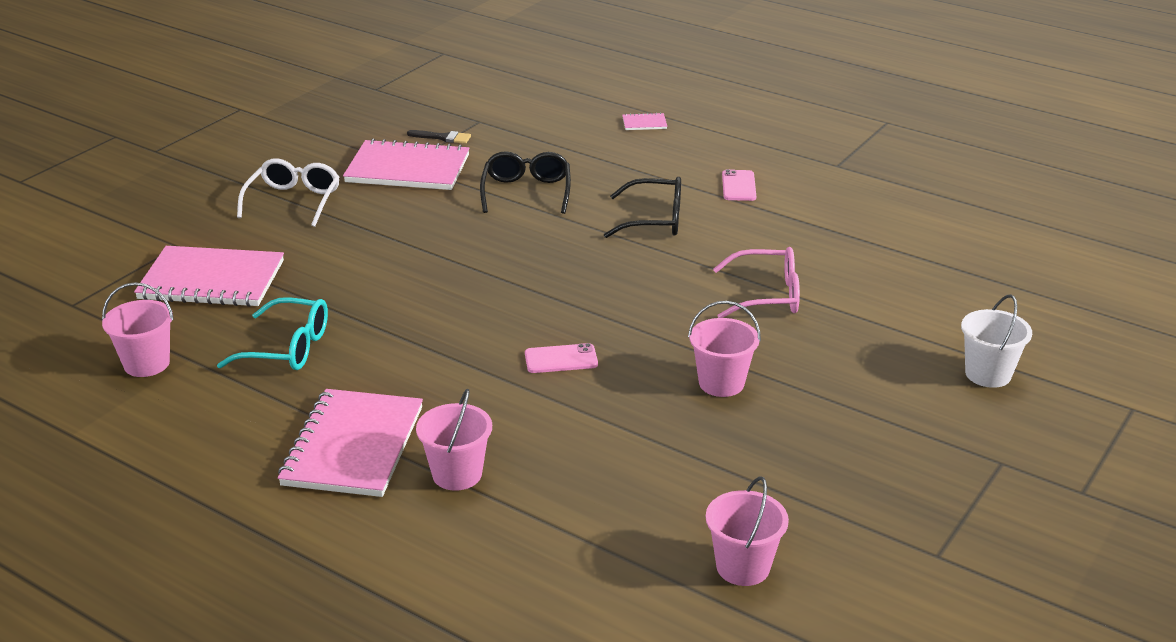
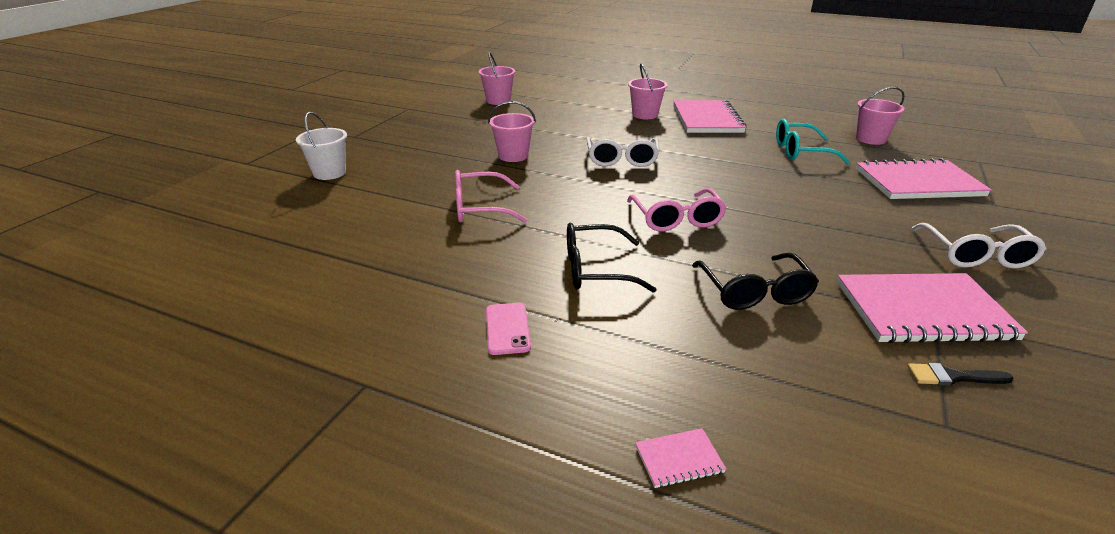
camera: 170 degrees right, 0 degrees up
(546, 261) = (676, 219): none -> pink glasses
(561, 359) = (621, 159): pink phone -> white glasses

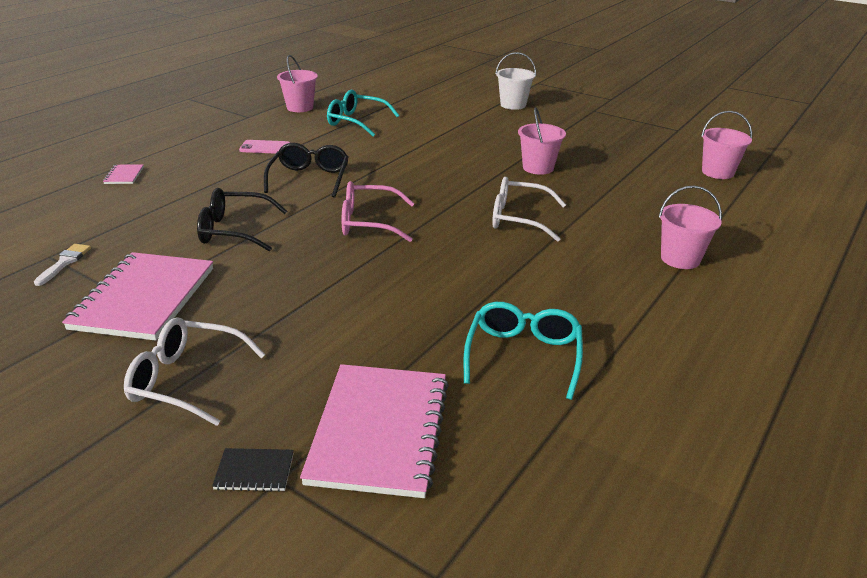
camera: 100 degrees right, 0 degrees up
(389, 267) = (356, 122): none -> turquoise glasses
(480, 208) = (428, 149): pink glasses -> none
(707, 119) = (667, 307): pink notebook -> none
(870, 139) = (573, 463): pink bucket -> pink bucket (300, 107)
(941, 403) = (64, 262): none -> white brush
(952, 377) = (75, 278): black brush -> none
(1001, 212) = (254, 471): none -> black notebook

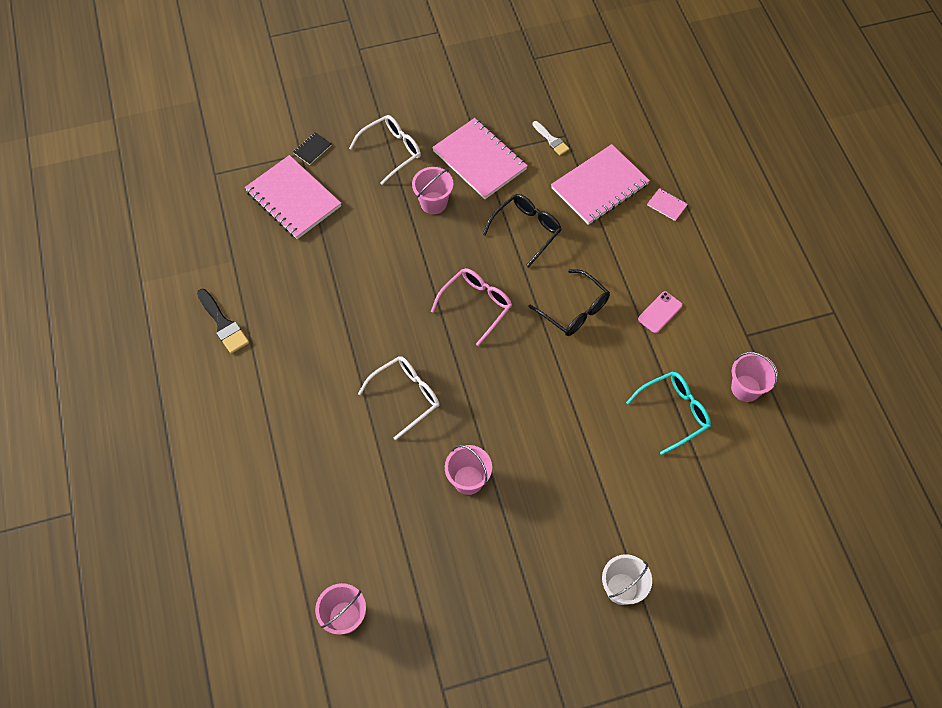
camera: 130 degrees right, 30 degrees up
(125, 212) = (600, 186): none -> pink notebook
(523, 356) = (283, 285): turquoise glasses -> none
(644, 374) = (223, 324): none -> black brush
(680, 259) = (278, 446): pink bucket -> pink bucket (433, 203)

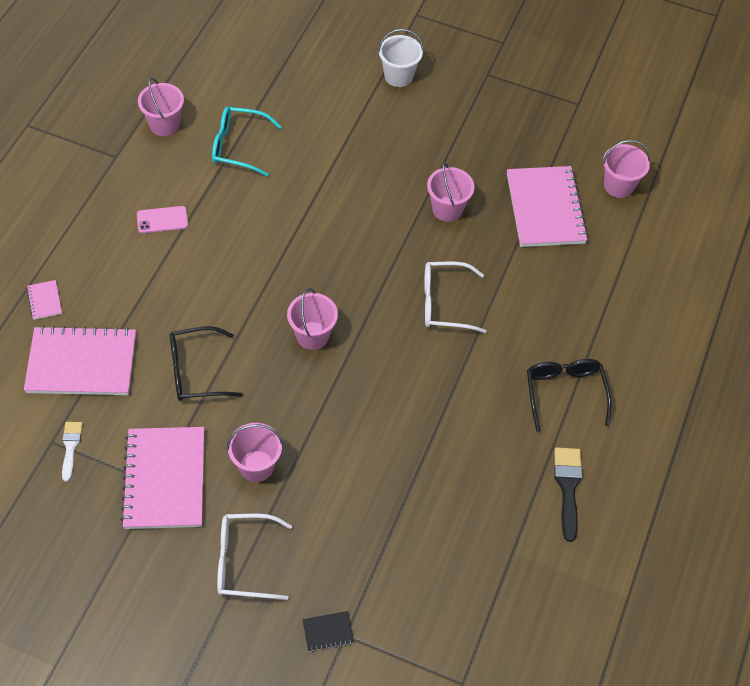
camera: 145 degrees left, 5 degrees down
(293, 199) = (397, 581): pink notebook -> pink notebook (545, 208)
(476, 305) = (312, 335): pink glasses -> pink bucket
(574, 310) = (231, 271): black glasses -> black glasses (565, 393)

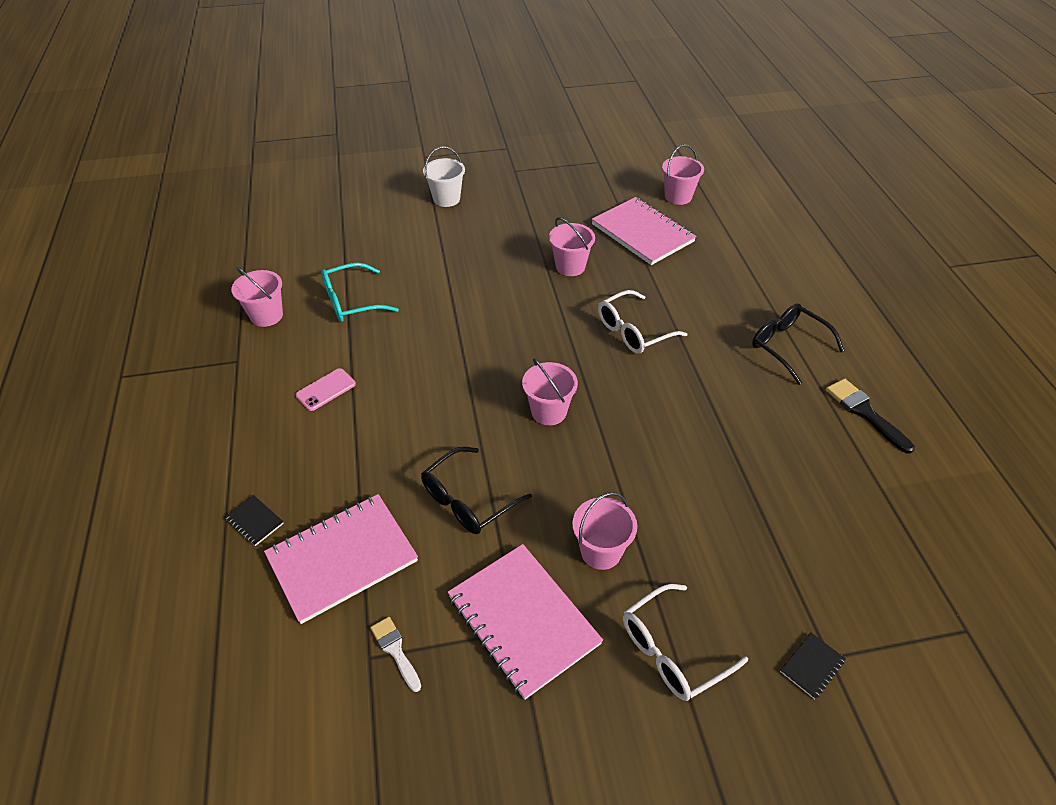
camera: 30 degrees left, 10 degrees down
(44, 301) = (254, 521): pink notebook -> black notebook

